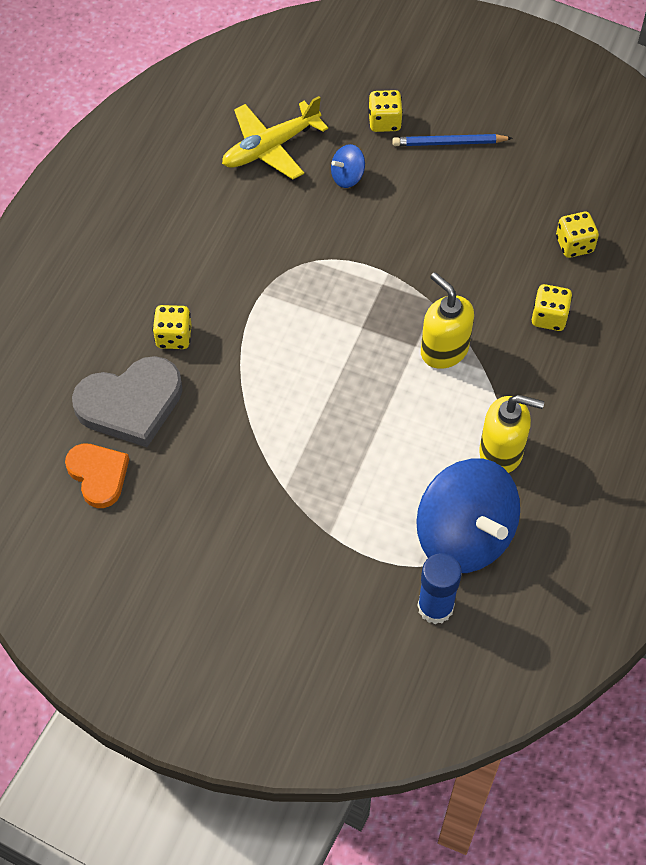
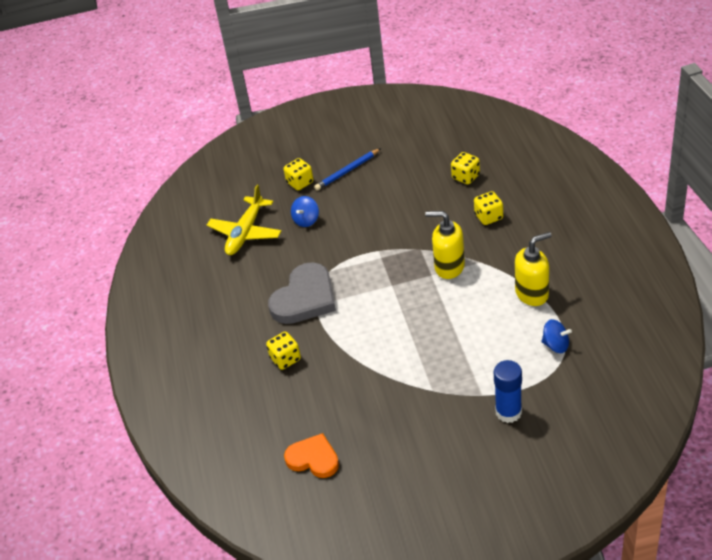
camera: 30 degrees left, 15 degrees down
(131, 404) = (295, 409): grey heart -> grey heart (305, 298)
(435, 607) = (578, 389): blue glue stick -> blue glue stick (508, 412)
(464, 536) = (556, 345): blue spinning top -> blue spinning top, size x0.43

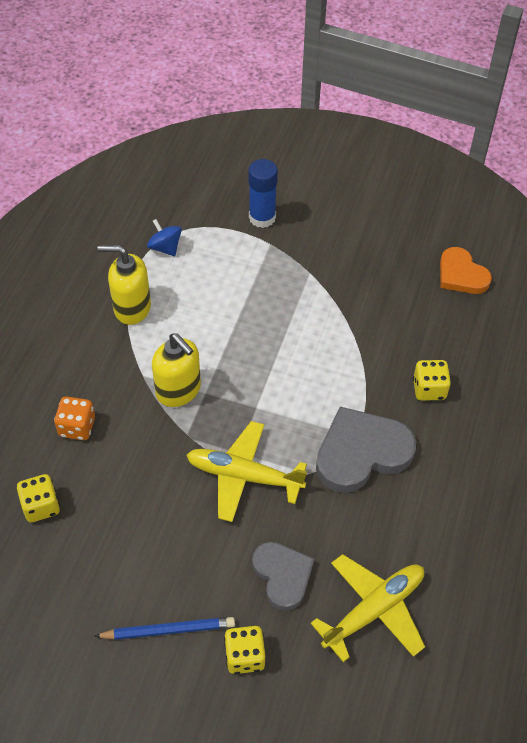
camera: 155 degrees left, 10 degrees up
(306, 220) = (282, 575): blue spinning top -> grey heart
(367, 248) = (243, 476): none -> yellow plane
(488, 217) = (77, 427): yellow dice -> orange dice

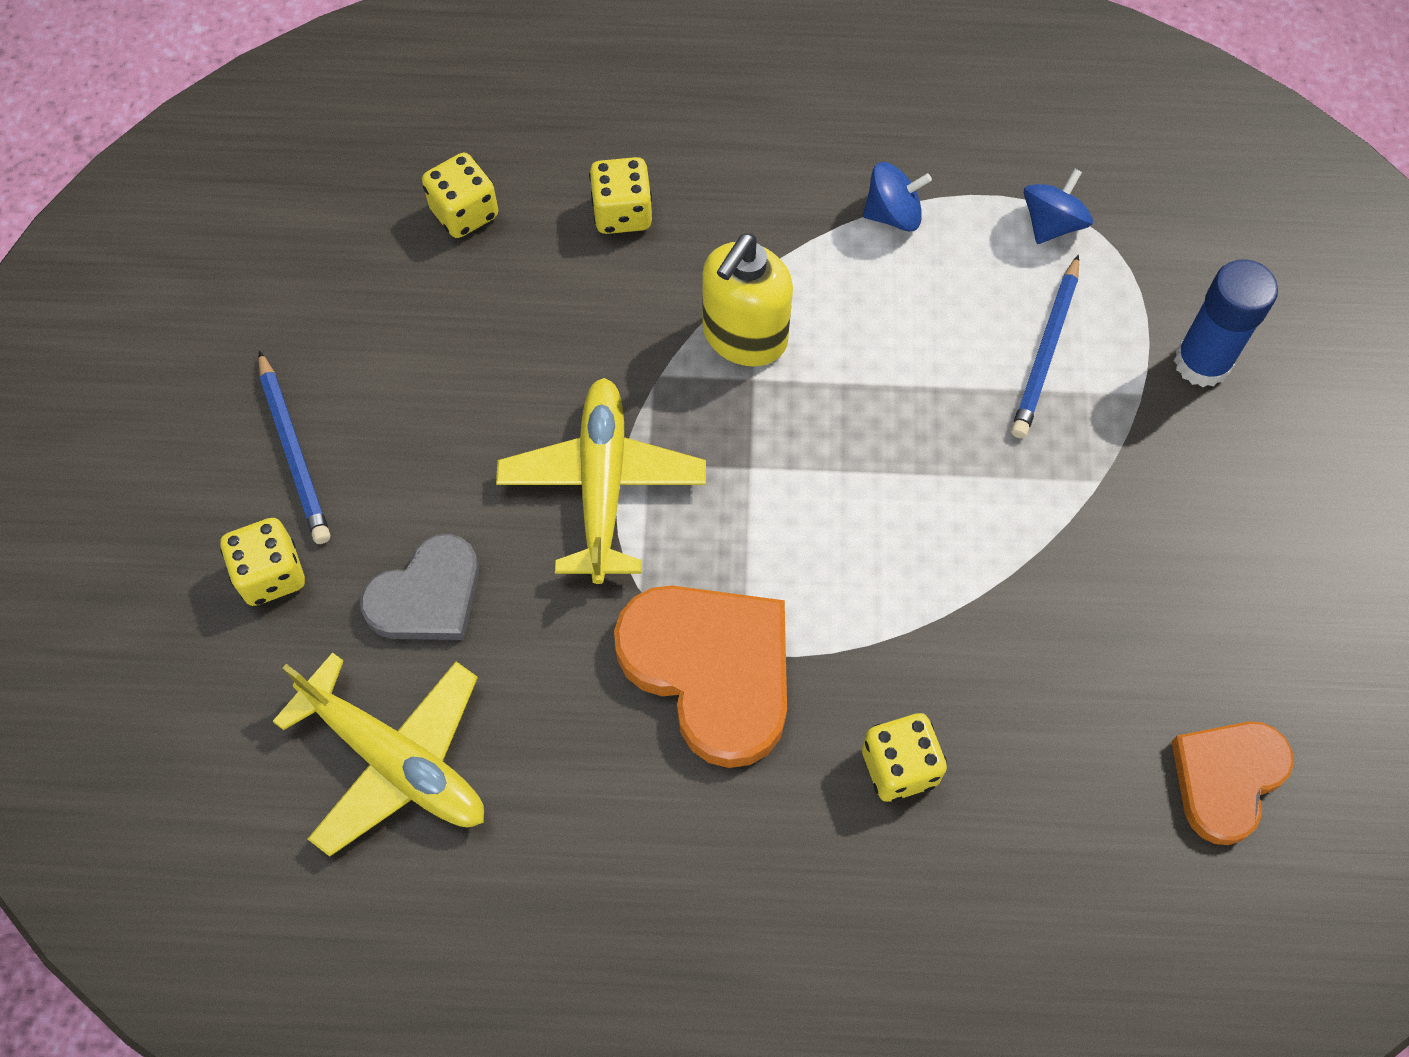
camera: 75 degrees right, 10 degrees up
(77, 427) = (622, 213): orange dice -> yellow dice
(132, 308) = (893, 214): yellow soap dispenser -> blue spinning top
(234, 271) = (1046, 351): none -> blue pencil
(361, 452) = (711, 670): grey heart -> orange heart

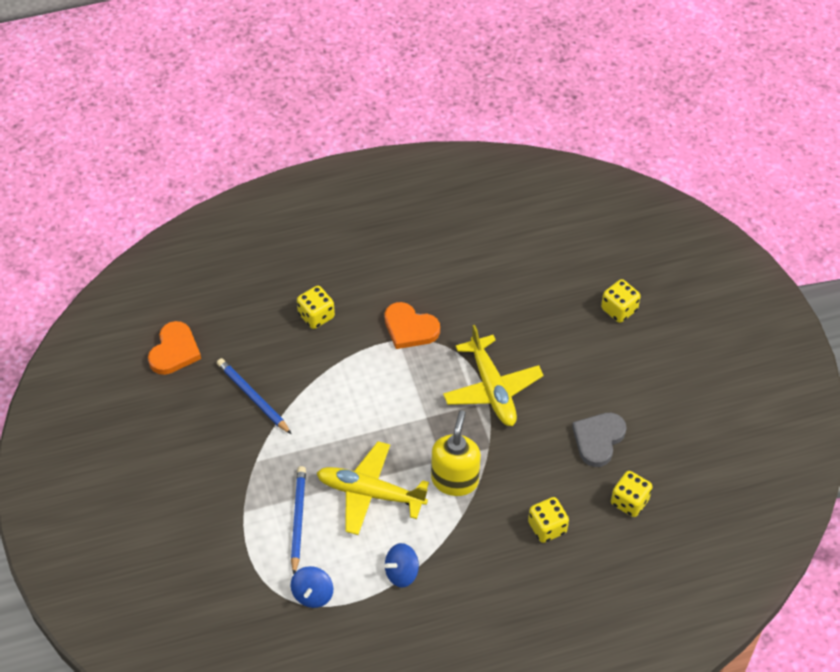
camera: 160 degrees right, 10 degrees down
(294, 452) = (641, 361): blue pencil -> blue pencil (253, 397)
(395, 760) = (525, 259): yellow plane -> yellow plane (370, 493)
(427, 596) = (546, 321): grey heart -> grey heart (598, 439)
(711, 670) = (410, 328): orange heart -> orange heart, size x0.64
(1202, 362) = (215, 538): blue glue stick -> none

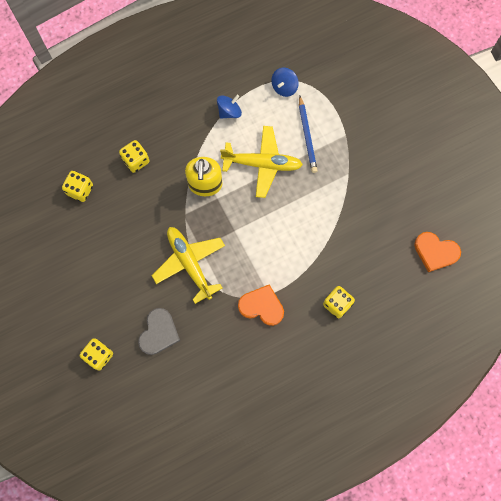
camera: 170 degrees right, 20 degrees up
(174, 351) = (435, 252): orange heart -> orange heart turned 75 degrees counterclockwise
(253, 397) = (365, 224): blue pencil -> none
(312, 594) = (284, 87): blue spinning top -> blue spinning top turned 150 degrees counterclockwise
(598, 439) = (106, 235): grey heart -> grey heart (159, 333)

